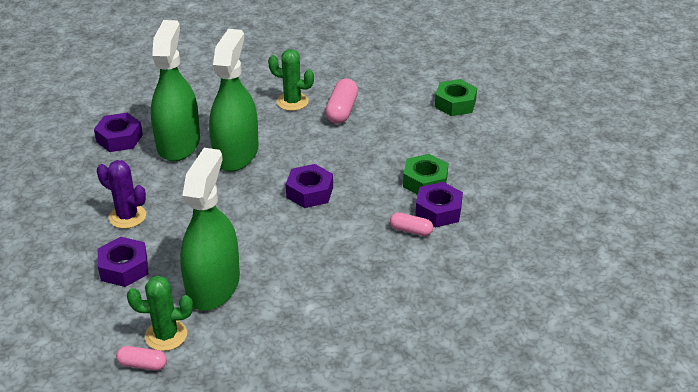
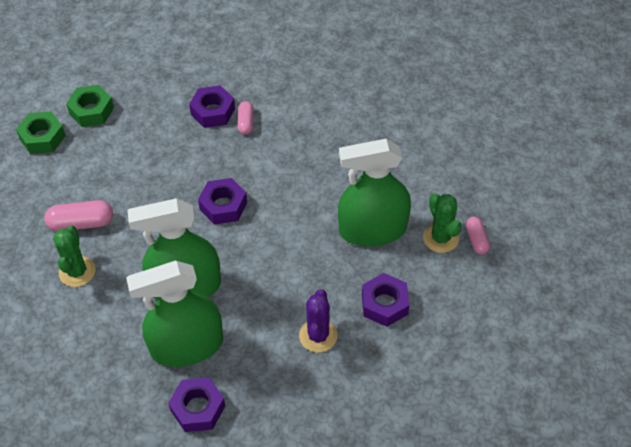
camera: 110 degrees left, 15 degrees up
(425, 181) = (176, 130): green nut -> green nut (91, 111)

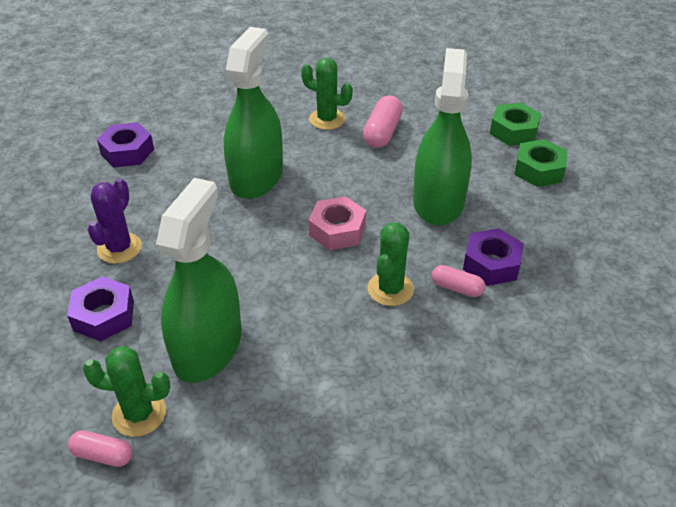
camera: 115 degrees right, 10 degrees down
(187, 346) = (192, 161): green spray bottle -> green spray bottle (438, 201)
(223, 206) = (337, 230): purple nut -> pink nut
(266, 155) = (390, 289): none -> green cactus
(318, 336) = (119, 248): purple cactus -> purple cactus turned 75 degrees clockwise

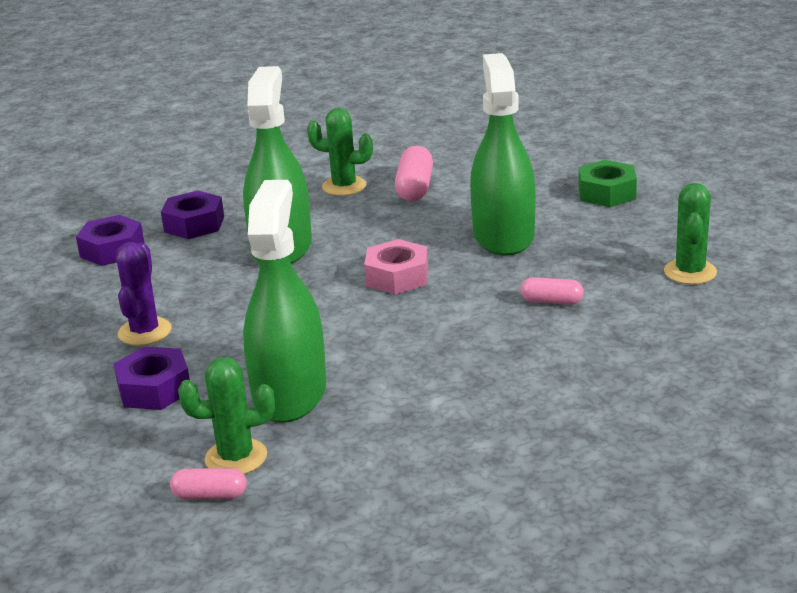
camera: 10 degrees left, 15 degrees down
(390, 289) = (478, 314): green cactus -> green cactus (690, 272)
(491, 264) = (582, 276): purple nut -> purple nut (194, 224)
(513, 131) = (566, 165): green nut -> none

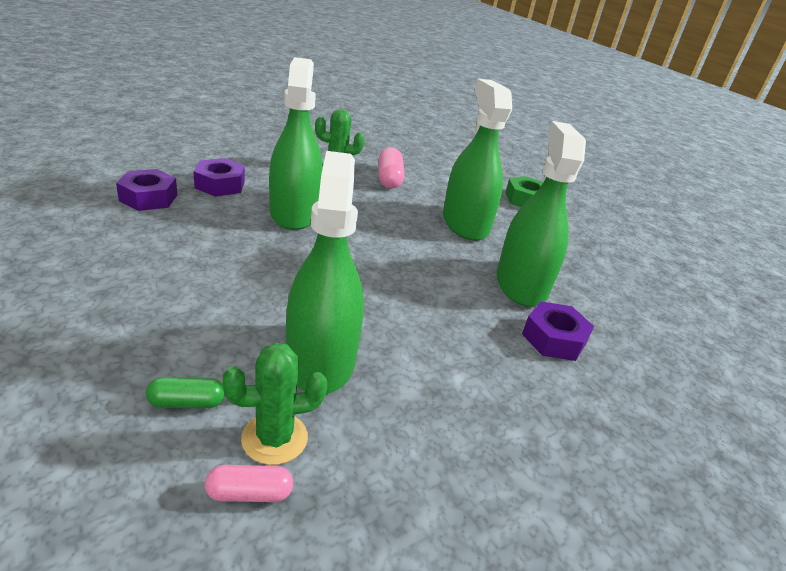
camera: 15 degrees left, 5 degrees up
(145, 332) = (176, 279): purple cactus -> none
(154, 389) = (185, 344): purple nut -> purple nut (554, 339)
(156, 435) = (187, 403): none -> green capsule
(397, 277) = (393, 249): pink nut -> none
(551, 301) = (521, 284): pink capsule -> green spray bottle
(690, 272) = (611, 269): green cactus -> none

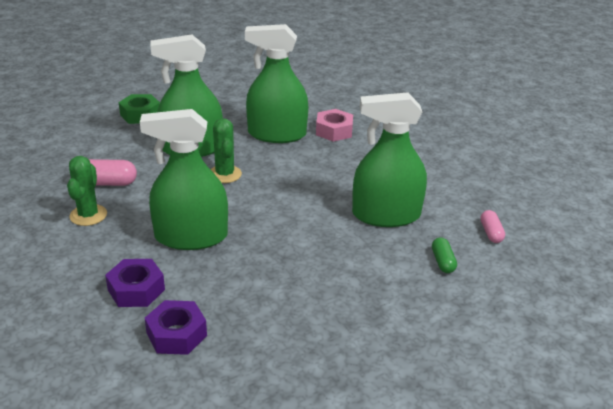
camera: 85 degrees left, 0 degrees up
(274, 438) = (454, 228): green cactus -> green cactus (225, 174)
(554, 339) = (334, 131): purple nut -> pink nut

